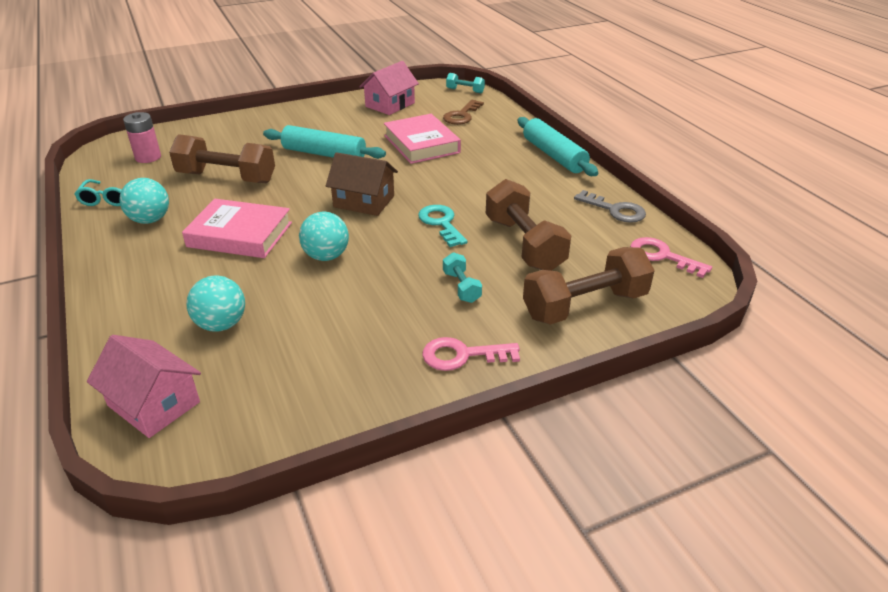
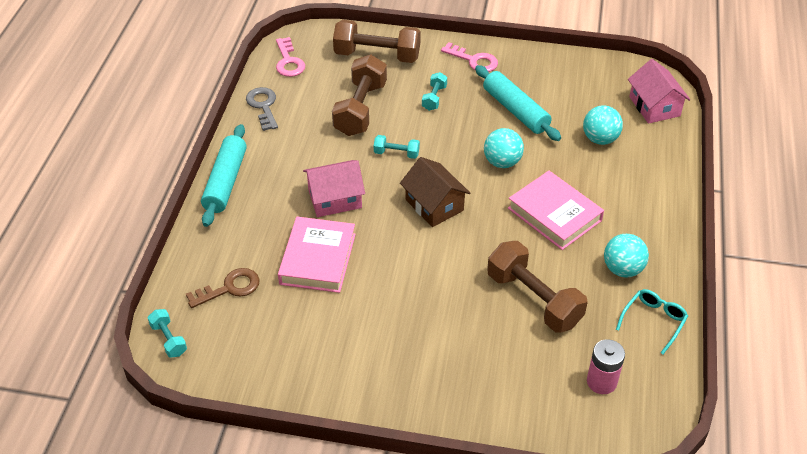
camera: 145 degrees left, 10 degrees up
(324, 154) = (420, 291): turquoise rolling pin -> turquoise rolling pin (515, 110)
(390, 105) = (279, 354): pink house -> pink house (335, 199)
(441, 223) = (396, 153): turquoise key -> turquoise dumbbell

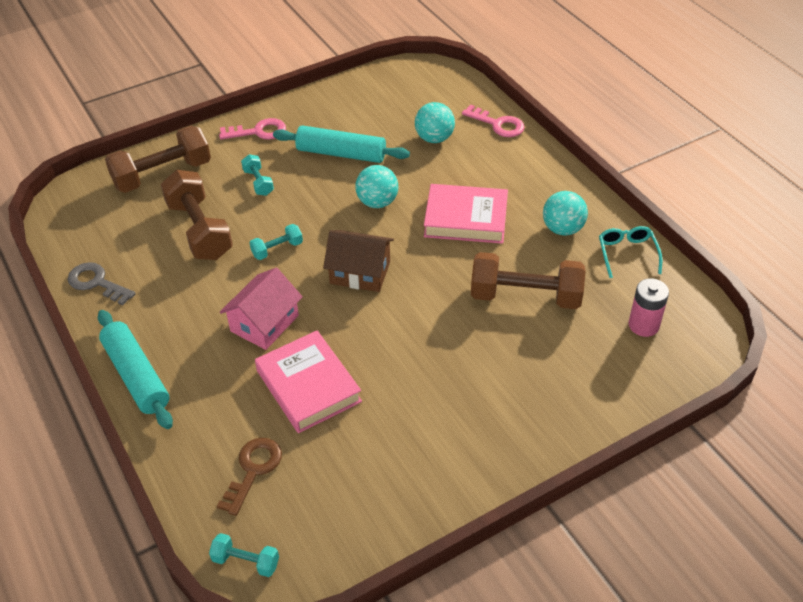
camera: 40 degrees left, 0 degrees up
(288, 62) = (77, 227): pink key -> pink key (498, 124)
(654, 106) = (447, 90): pink house -> none

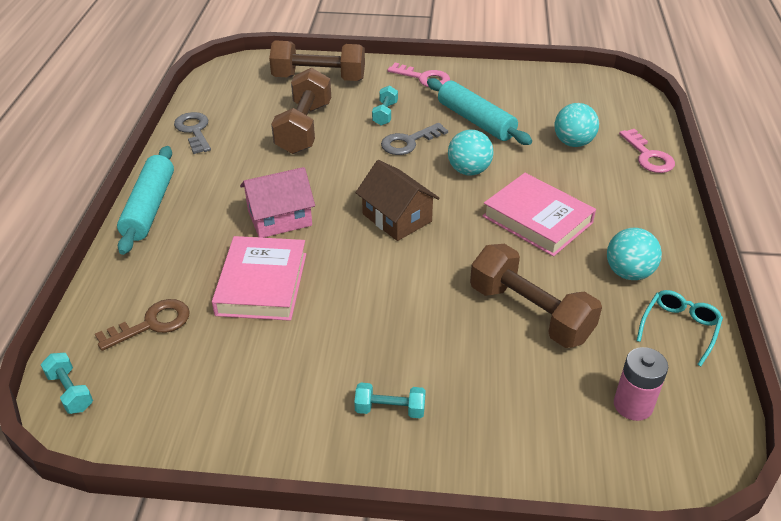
camera: 35 degrees right, 5 degrees down
(277, 249) = (348, 168): turquoise dumbbell -> turquoise dumbbell (390, 409)
(304, 200) = (408, 142): none -> grey key

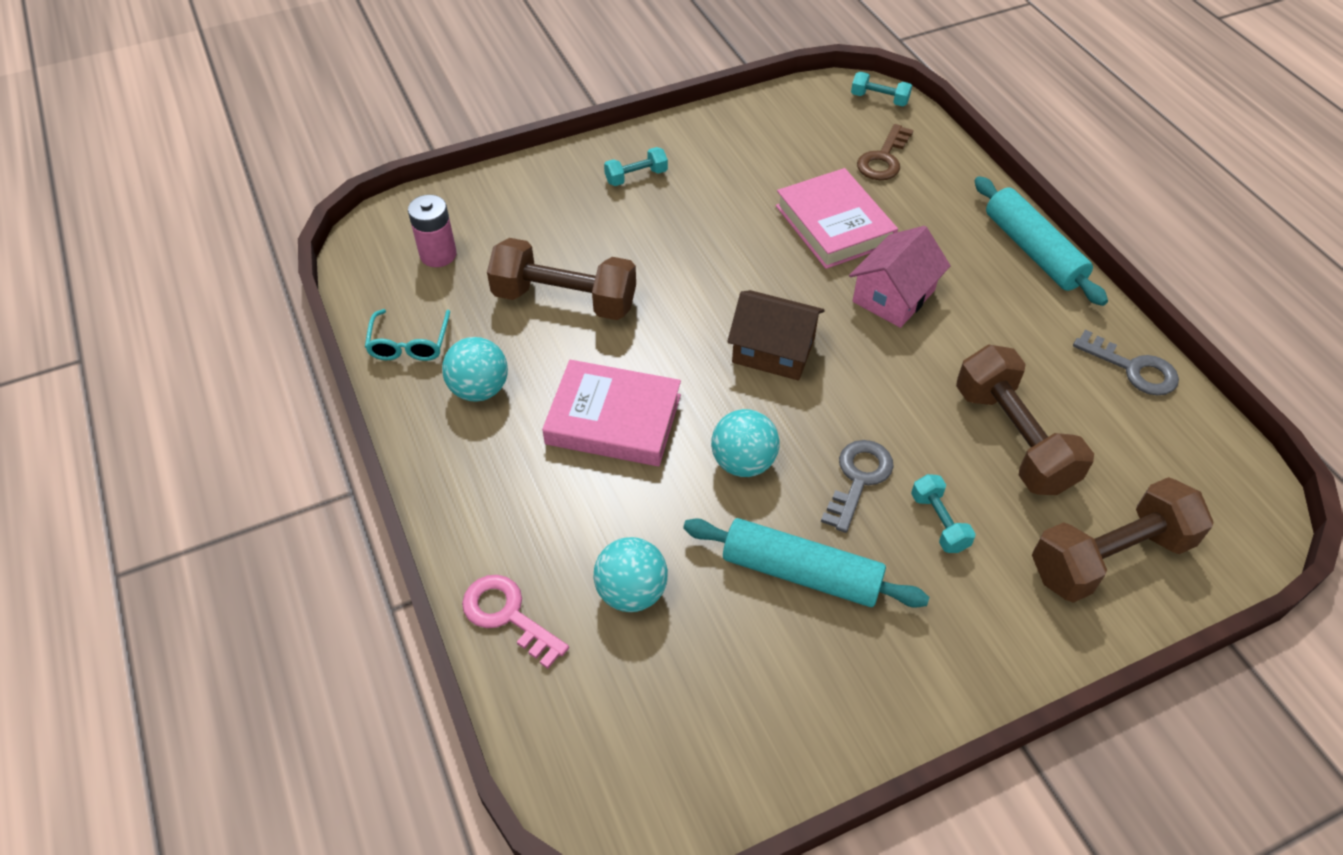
camera: 150 degrees right, 10 degrees up
(424, 78) = (959, 647): pink key -> none

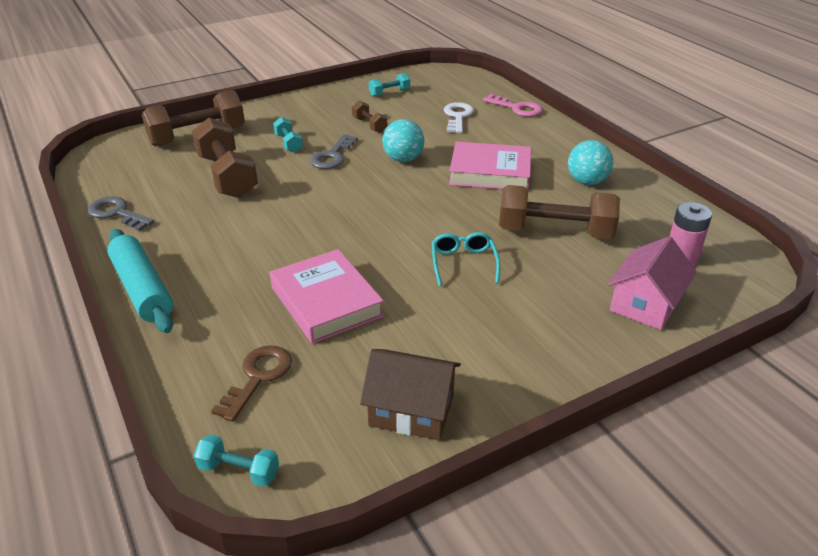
camera: 175 degrees right, 15 degrees down
(409, 344) = (654, 201): turquoise glasses -> turquoise glasses (463, 263)
(631, 592) = (457, 116): turquoise ball -> white key
(636, 177) = (534, 339): turquoise dumbbell -> turquoise dumbbell (389, 93)
(773, 350) = (385, 210): brown house -> brown house (411, 410)
(801, 573) = (369, 125): turquoise rolling pin -> brown dumbbell
(893, 296) = (284, 248): pink house -> pink house (645, 303)

